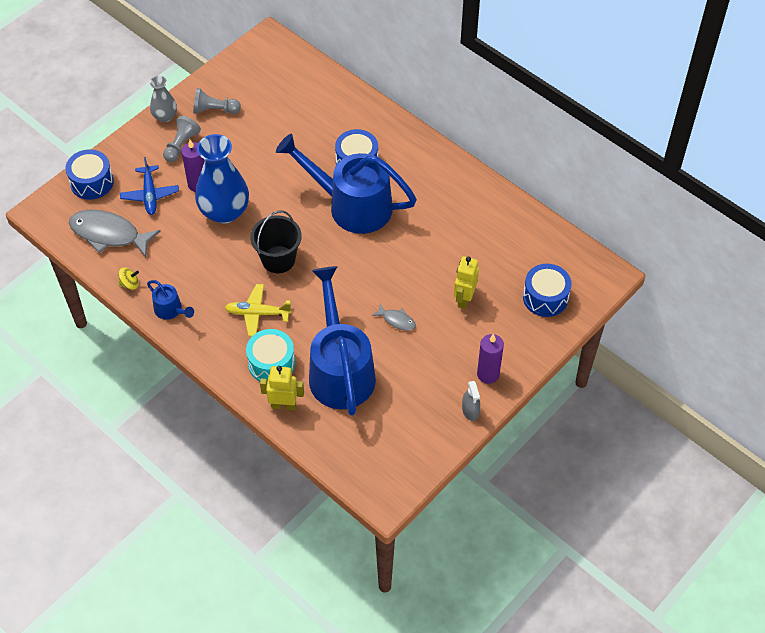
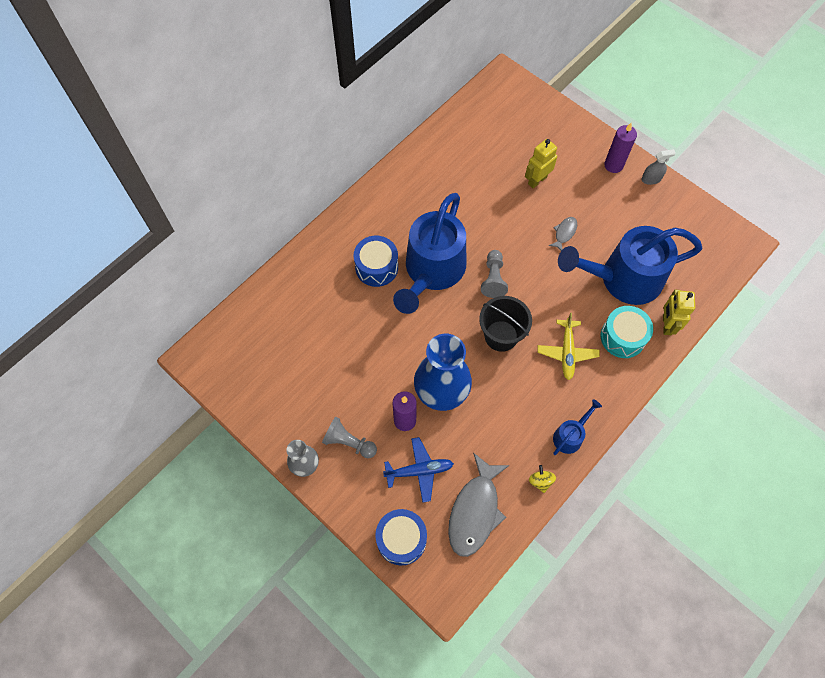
camera: 90 degrees left, 10 degrees up
(214, 110) = (298, 410): grey pawn -> grey pawn (493, 279)
(464, 299) = (537, 180): yellow robot -> yellow robot turned 120 degrees clockwise
(545, 297) = (531, 121): blue drum -> none

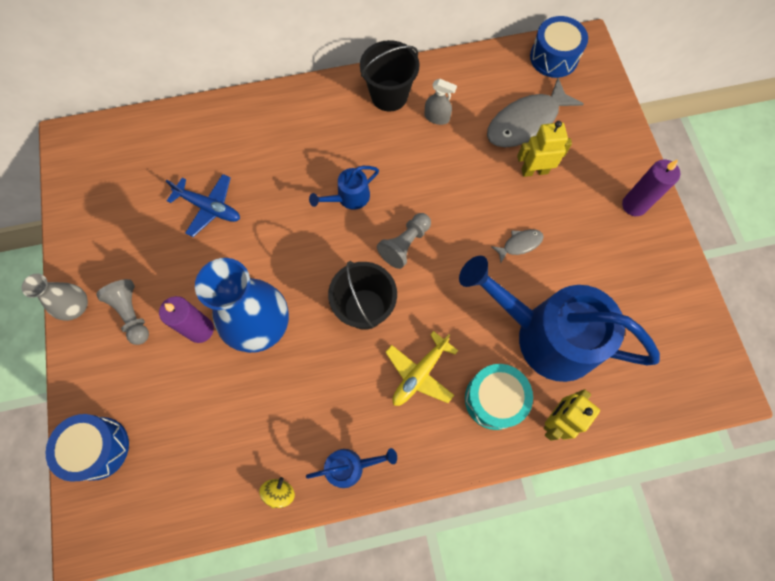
camera: 35 degrees right, 5 degrees up
(376, 267) = (299, 159): blue drum -> blue drum (554, 57)
(402, 187) = (389, 95): none -> black bucket
(419, 471) = (172, 391): blue plane -> blue plane (209, 207)
(432, 272) = (349, 198): blue watering can -> blue watering can, size x0.43
(475, 511) = (189, 473): grey fish -> grey fish (526, 123)
(651, 179) = (667, 246): grey spray bottle -> grey spray bottle (437, 117)

